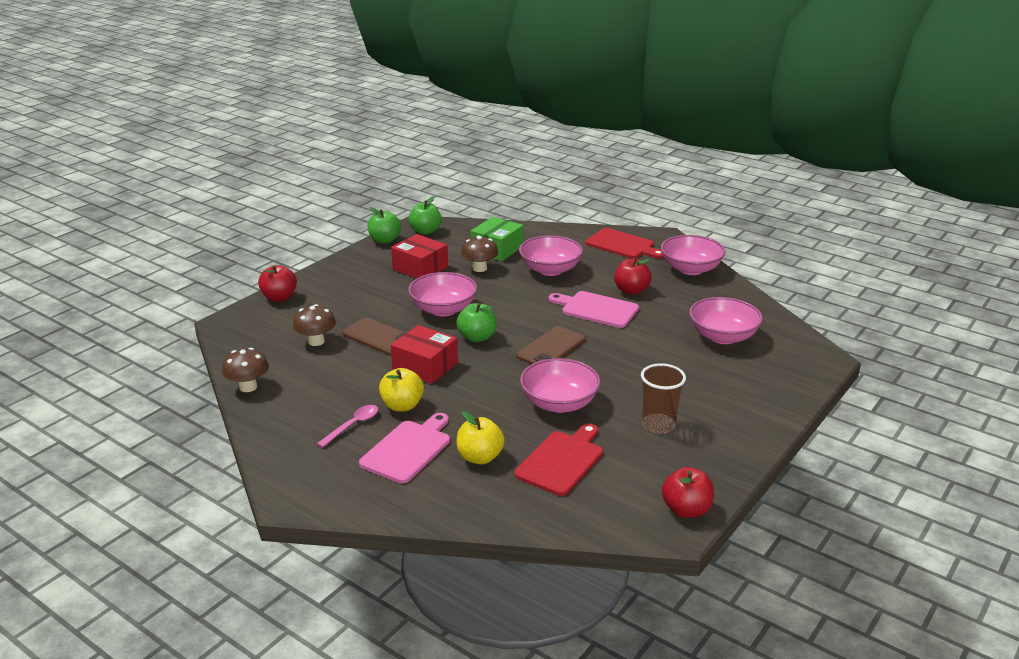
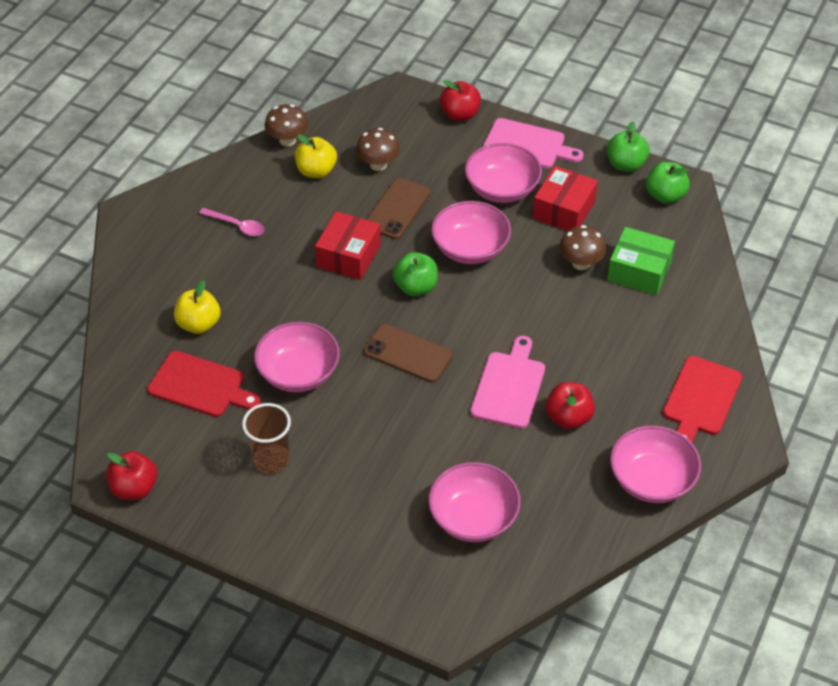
camera: 80 degrees right, 20 degrees up
(402, 406) = (274, 253): yellow apple -> yellow apple (316, 171)
(408, 449) = (205, 271): pink cutting board -> pink cutting board (528, 145)
(550, 270) = (599, 330): pink bowl -> pink bowl (502, 189)

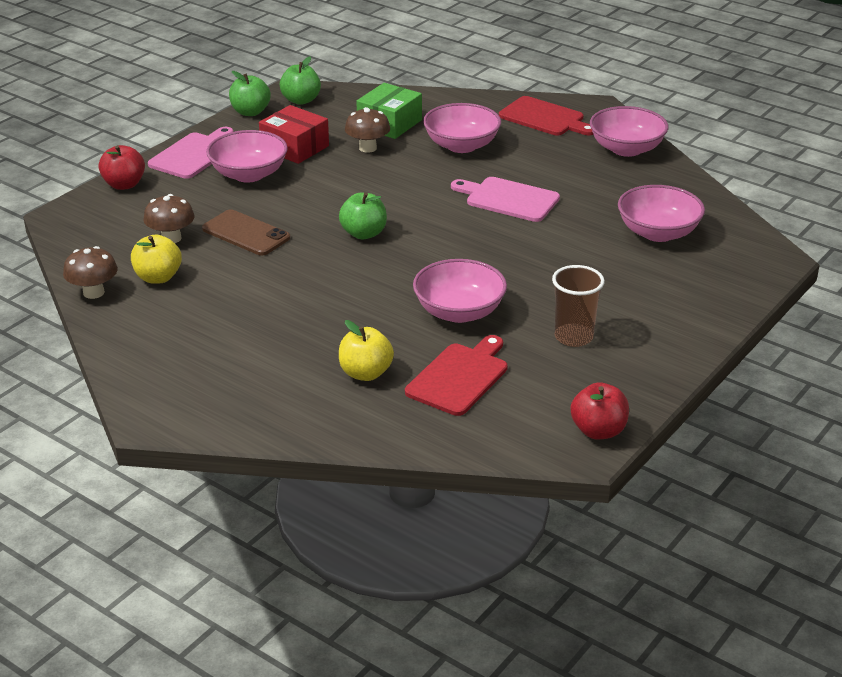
camera: 80 degrees left, 15 degrees down
(237, 226) = (218, 337): pink spoon -> none
(348, 256) = (302, 268): red box -> none
(408, 353) = (452, 246): brown phone -> none
(470, 248) = (323, 199): pink bowl -> pink bowl (461, 145)
(568, 418) = (552, 176): red apple -> none

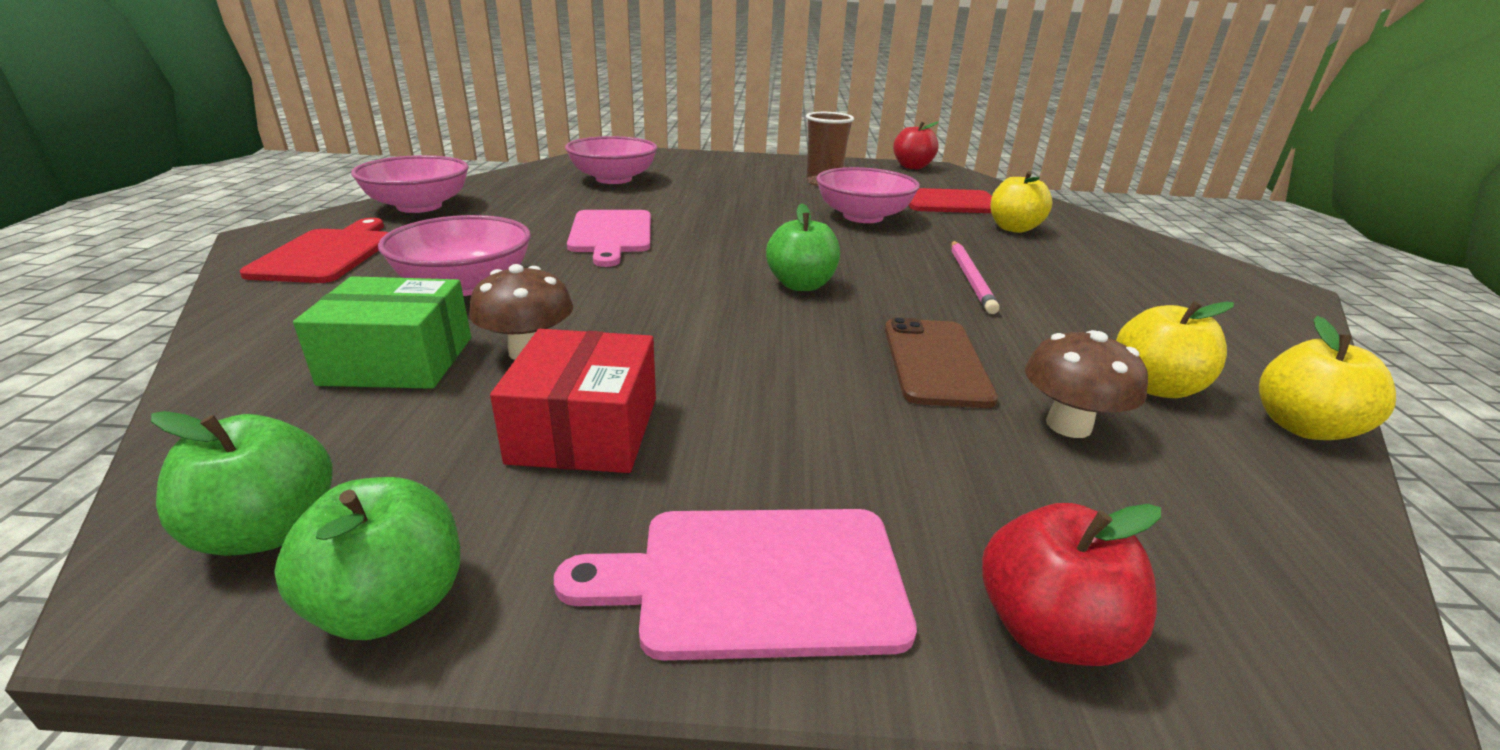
camera: 125 degrees left, 5 degrees down
(93, 292) = (1302, 427): brown mushroom -> yellow apple
(249, 174) = (757, 440): pink bowl -> none
(308, 295) = (970, 279): none -> pink pencil

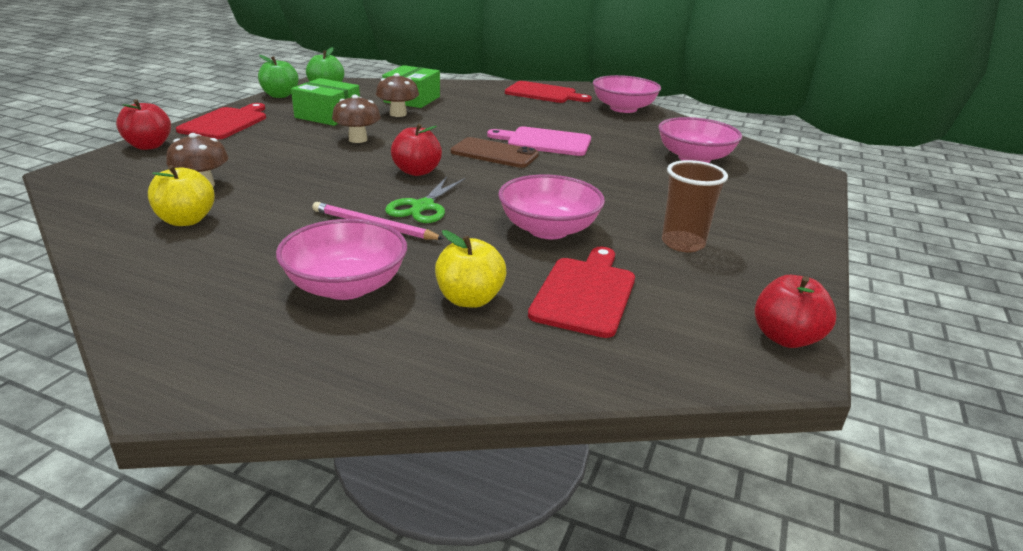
camera: 110 degrees right, 0 degrees up
(465, 285) = (483, 110): pink bowl -> pink bowl (346, 286)
(585, 429) = (328, 115): red box -> green box
(716, 353) = (358, 139): none -> brown mushroom
(756, 580) = (225, 123): pink cutting board -> red cutting board
(801, 285) = (417, 171): green apple -> red apple
(893, 265) = (423, 207): none -> green scissors
(935, 362) = (289, 177): brown phone -> brown phone (494, 153)
(1302, 427) = (99, 240): yellow apple -> none

